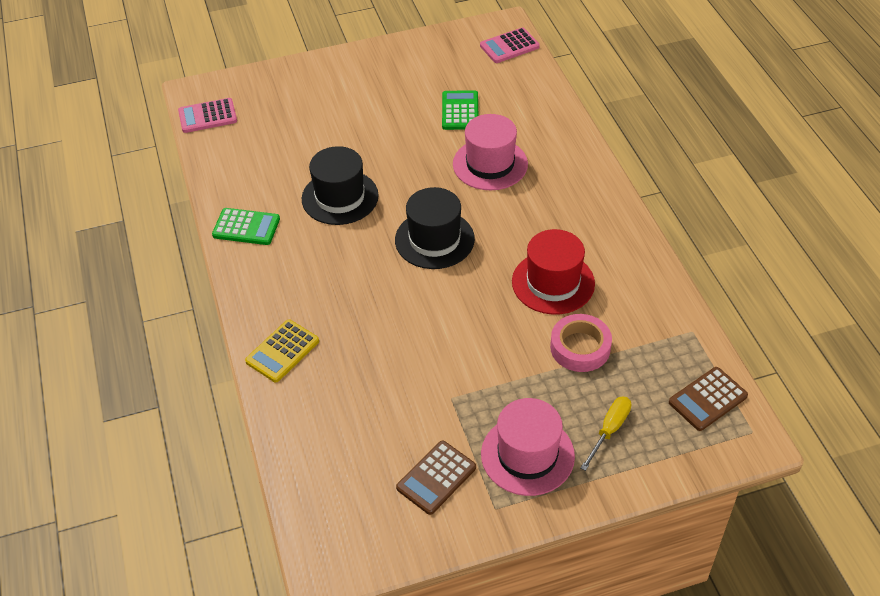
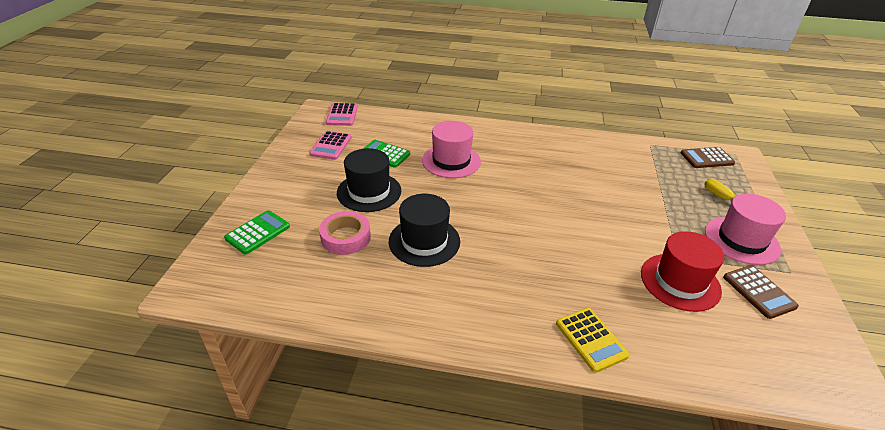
camera: 65 degrees left, 10 degrees down
(207, 116) = (232, 290): pink calculator -> pink calculator (331, 146)
(246, 227) = (414, 312): green calculator -> green calculator (258, 232)
(434, 239) = (509, 210): black hat -> black hat (369, 192)
(553, 282) = (584, 176): red hat -> red hat (680, 282)
(580, 347) = (648, 186): pink tape -> pink tape (346, 237)
(707, 399) = (706, 158): brown calculator -> brown calculator turned 90 degrees clockwise

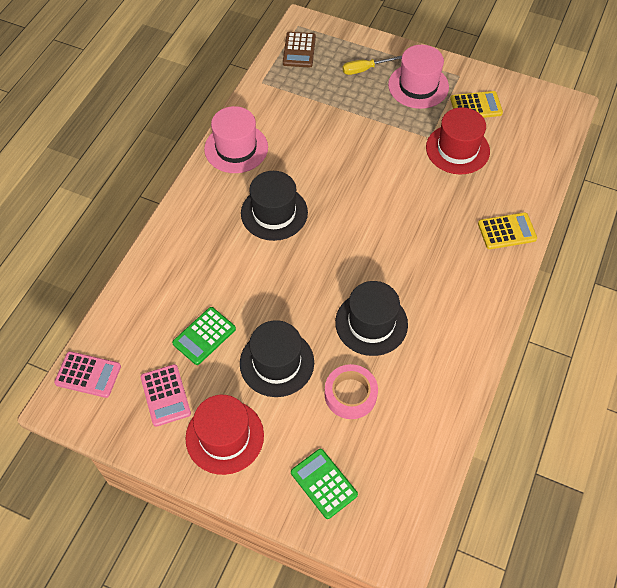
camera: 75 degrees left, 20 degrees up
(299, 176) = (224, 436): none -> red hat
(331, 146) = (165, 395): pink calculator -> pink calculator turned 45 degrees clockwise
(451, 161) = (239, 269): pink hat -> pink hat (236, 148)
(516, 170) = (274, 213): none -> black hat
(758, 292) = (476, 106): brown calculator -> yellow calculator

